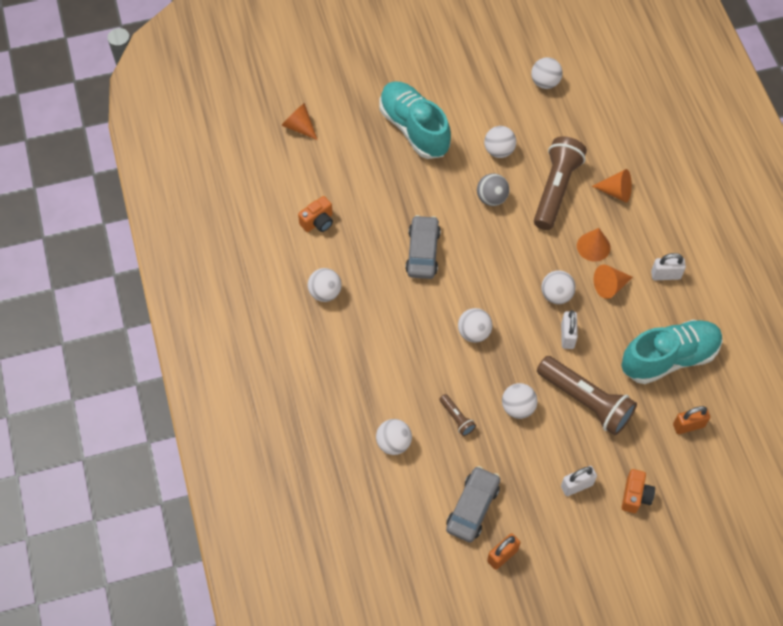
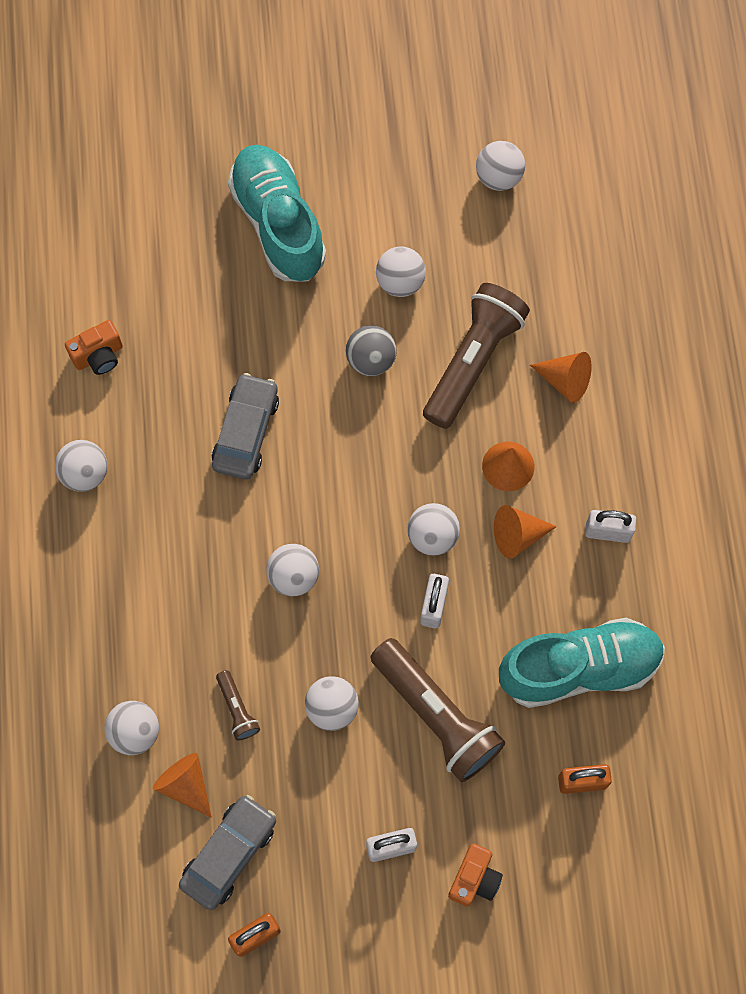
camera: 10 degrees right, 10 degrees up
(299, 127) = (103, 192): orange cone -> orange cone (185, 784)

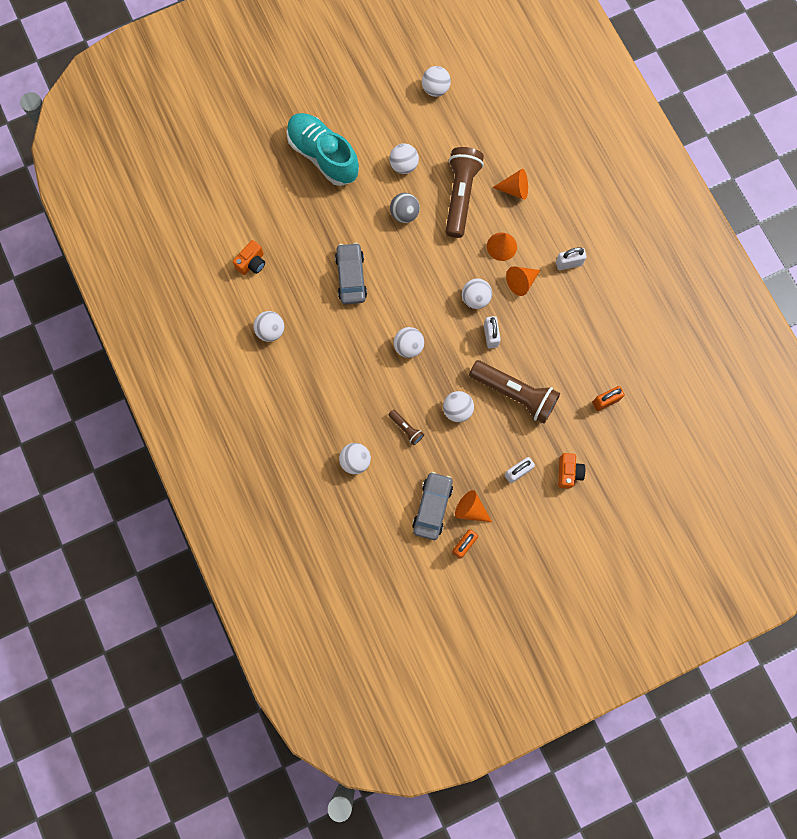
camera: 20 degrees left, 5 degrees up
(185, 784) = (394, 479): orange cone -> orange cone (471, 509)
(579, 668) = (581, 341): turquoise shoe -> none

